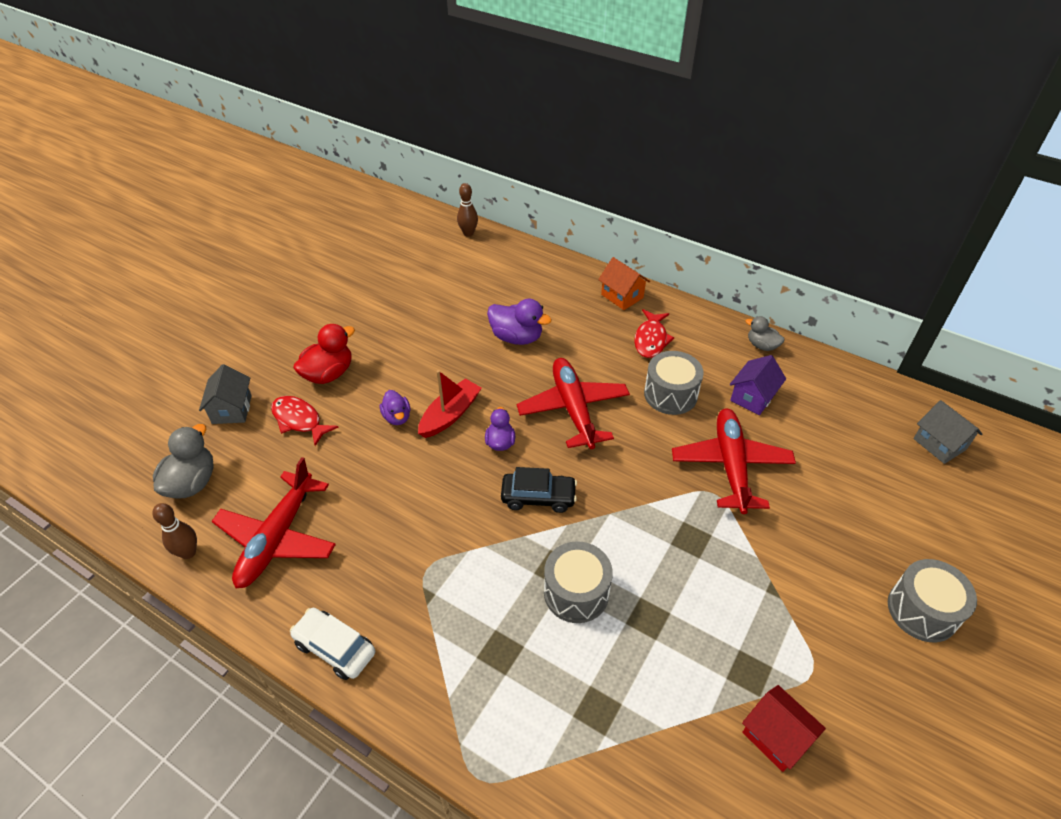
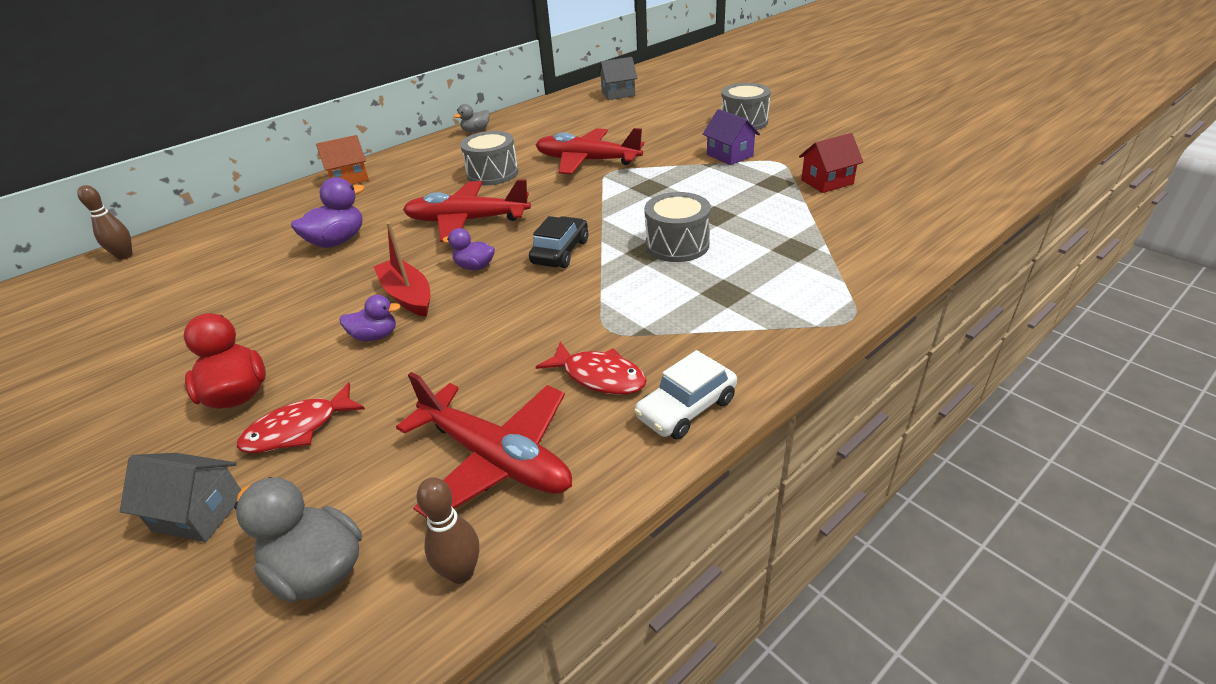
camera: 70 degrees left, 10 degrees down
(651, 339) = (420, 173): red fish -> red fish (599, 376)
(752, 397) = (526, 142): purple house -> purple house (729, 155)

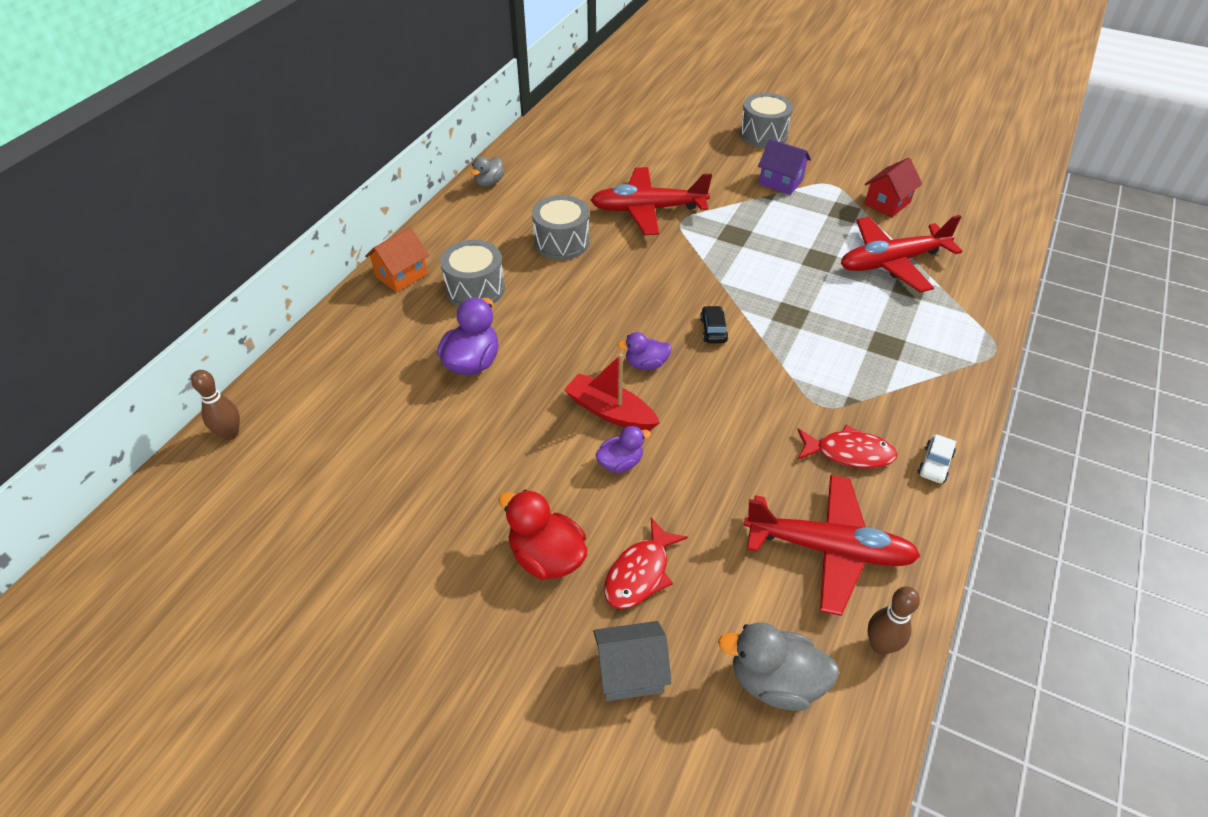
camera: 25 degrees left, 10 degrees up
(466, 221) = (589, 310): red plane -> red plane (891, 262)
(560, 252) = (713, 330): black car -> black car, size x0.63
(618, 94) = (605, 107): grey house -> none
(677, 245) = (811, 301): grey drum -> grey drum (475, 289)
(686, 408) = (935, 464): white car -> white car, size x0.63

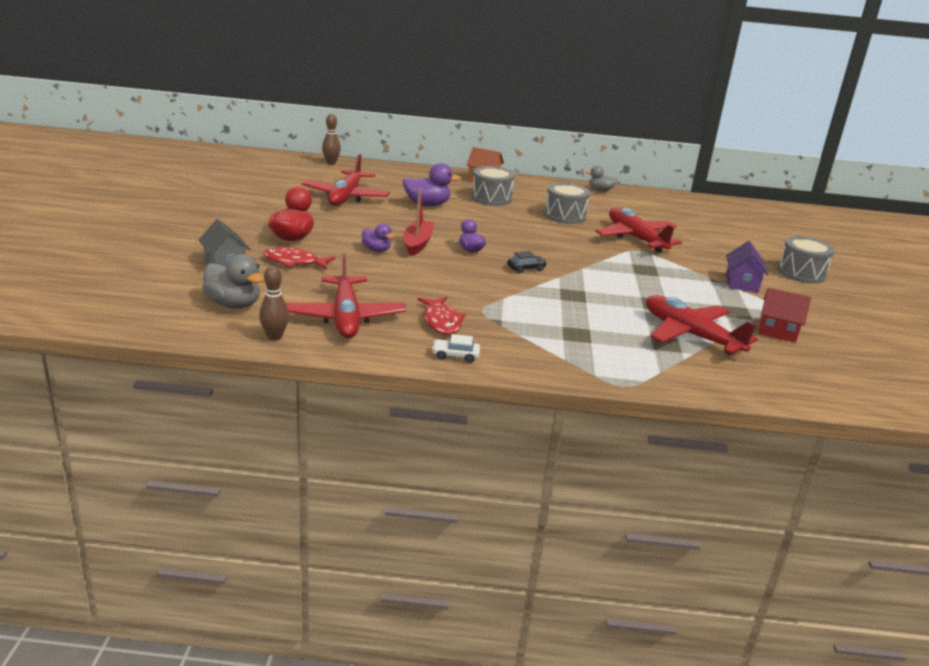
camera: 65 degrees right, 20 degrees down
(400, 450) = (346, 197): none -> red plane
(775, 681) = (234, 304): grey duck -> grey duck turned 135 degrees clockwise

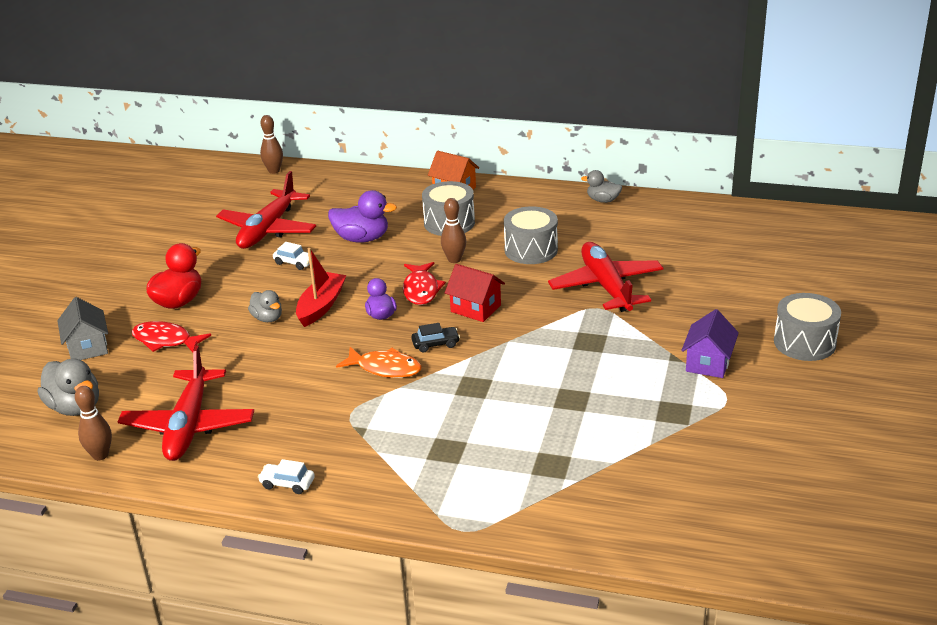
camera: 15 degrees right, 5 degrees up
(376, 250) = (267, 318): purple duck -> grey duck
(380, 217) = (294, 262): none -> white car
(441, 322) = (294, 431): red fish -> red fish (421, 290)
(494, 283) = (385, 368): none -> orange fish
(509, 219) = (454, 260): none -> brown bowling pin
(690, 335) = (590, 450): red plane -> none
(777, 331) = (710, 444): red house -> red house (475, 308)

